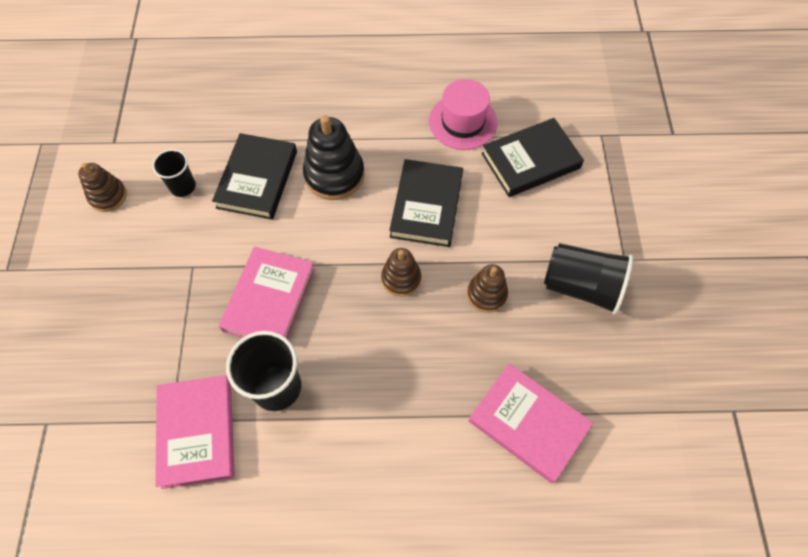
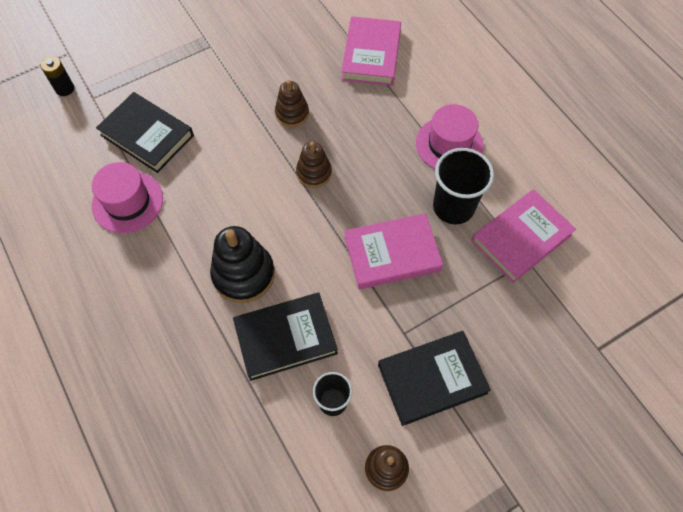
camera: 120 degrees left, 0 degrees up
(351, 433) = (449, 144): none -> pink hat
(427, 206) = (235, 187): black book -> black book (432, 379)
(581, 286) = (249, 62): black cup -> none
(625, 118) = (65, 89): none -> black battery

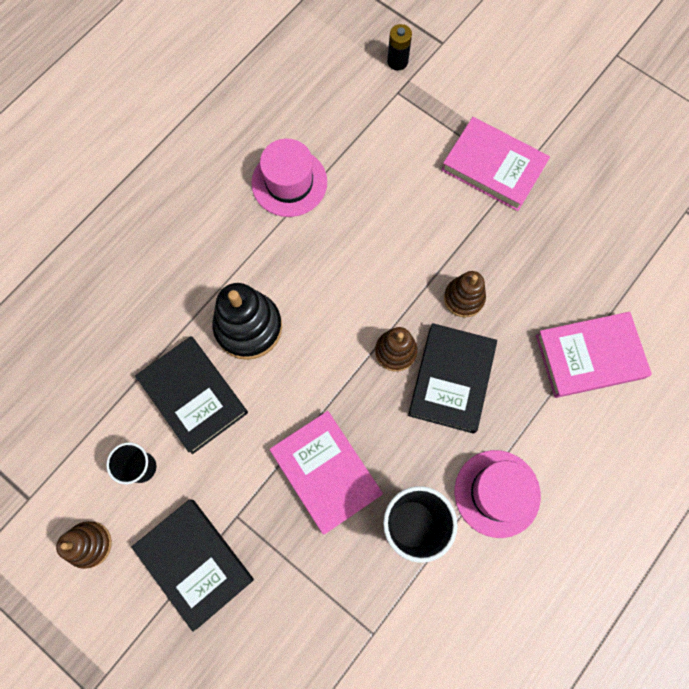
camera: 70 degrees right, 10 degrees up
(147, 135) = (374, 164): black book -> black book (451, 379)
(521, 238) = (400, 618): pink book -> pink book (493, 167)

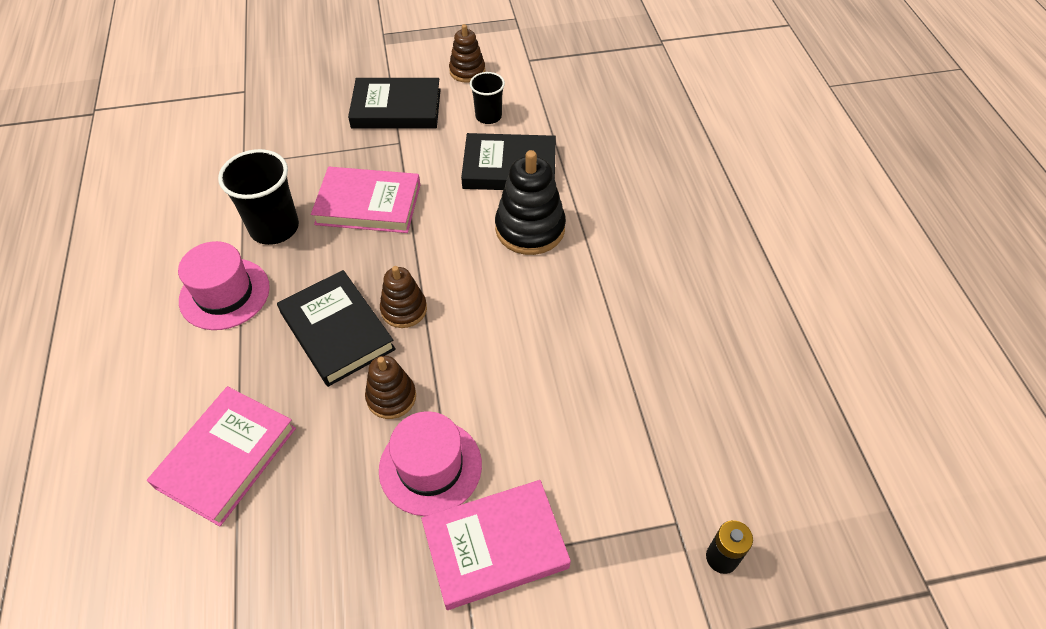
camera: 130 degrees right, 20 degrees down
(289, 182) = (644, 343): pink hat -> pink hat (430, 467)

